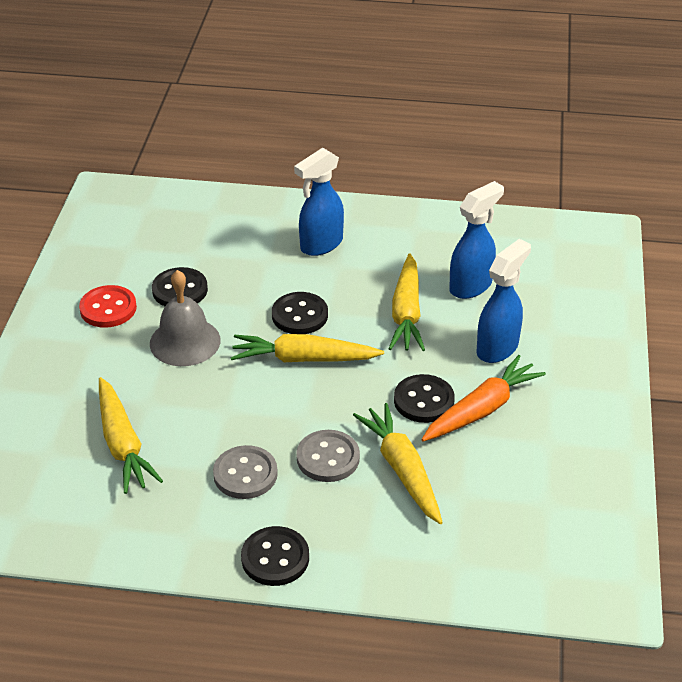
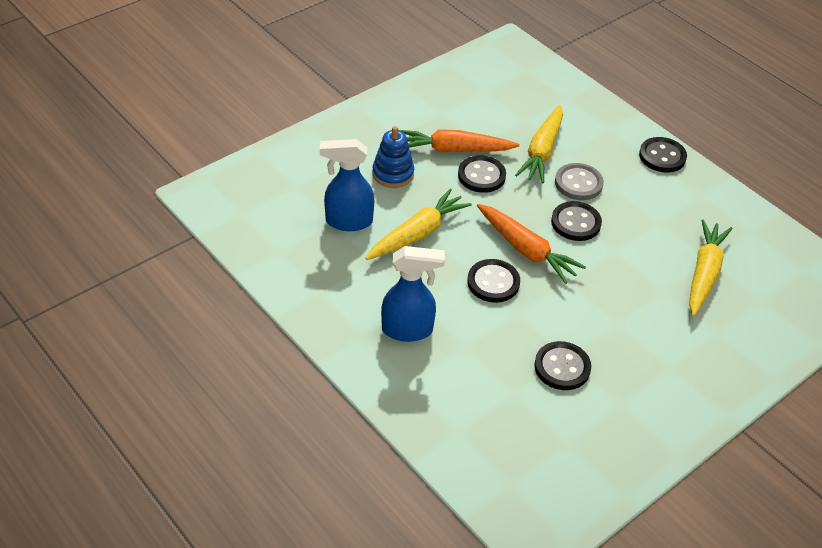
camera: 140 degrees left, 5 degrees up
(108, 308) = (635, 390): red button -> none
(185, 341) = (598, 319): grey bell -> none
(245, 474) = (638, 206): grey button -> none
(287, 413) = (575, 223): none -> black button
(303, 359) = (526, 250): yellow carrot -> orange carrot
(498, 348) = (393, 174): blue spray bottle -> blue stacking toy

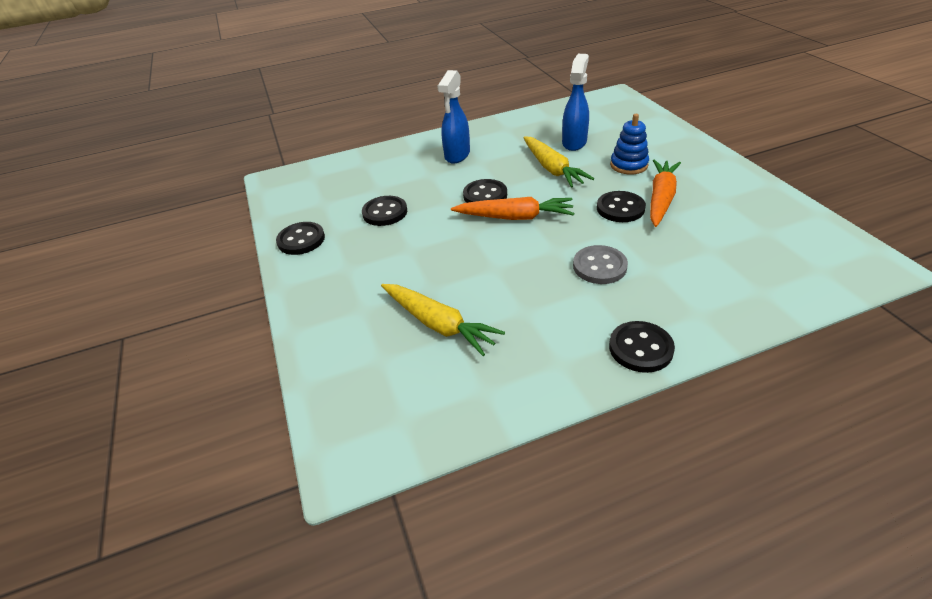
camera: 115 degrees right, 5 degrees down
(526, 250) = (515, 217): orange carrot -> orange carrot turned 150 degrees counterclockwise
(542, 151) = (656, 252): yellow carrot -> none
(575, 223) = (541, 252): black button -> black button (301, 240)

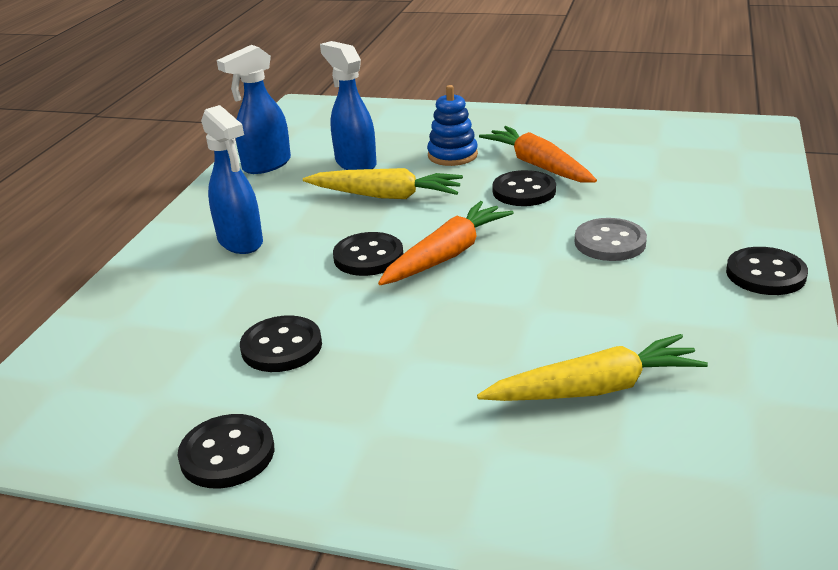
camera: 55 degrees left, 10 degrees down
(536, 121) = (266, 165): none -> blue spray bottle

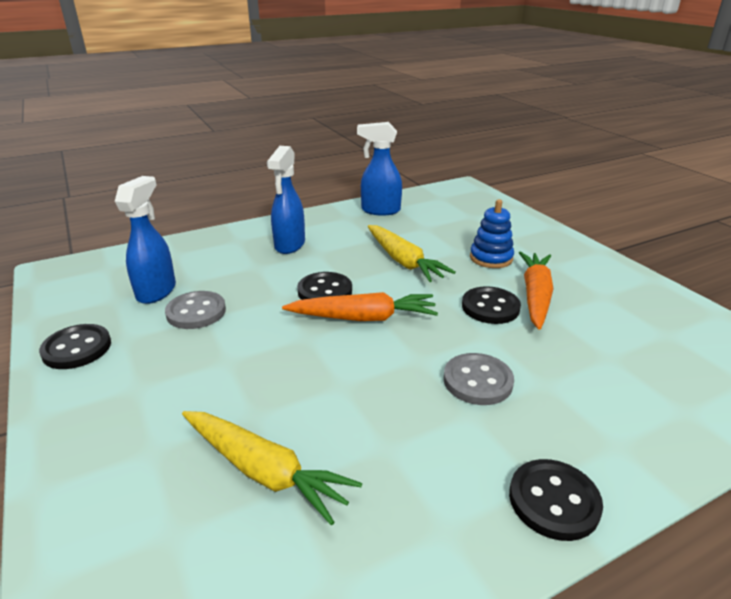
camera: 45 degrees right, 0 degrees up
(281, 347) = (196, 312): black button -> grey button
(355, 163) = (425, 233): blue spray bottle -> blue spray bottle (157, 291)

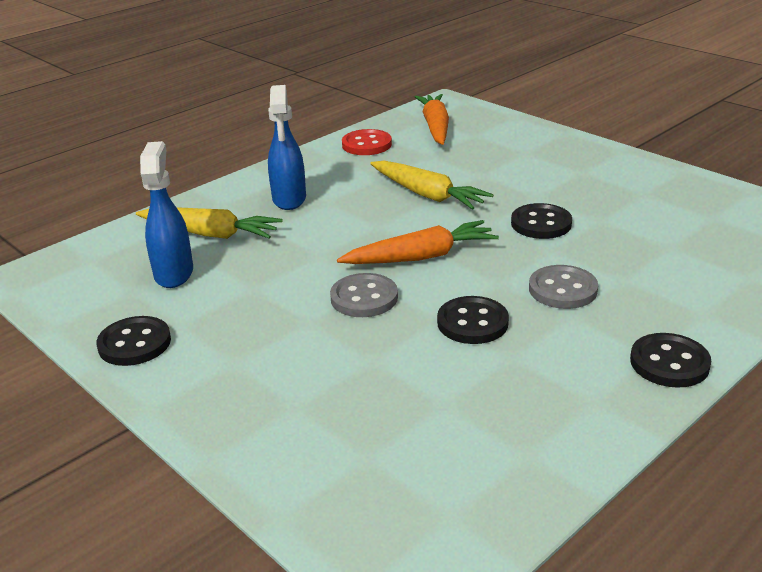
camera: 15 degrees left, 0 degrees up
(196, 312) = (237, 285): grey button -> grey button (364, 298)
(264, 471) = (414, 398): yellow carrot -> yellow carrot (210, 234)
(325, 291) = (363, 239): black button -> black button (472, 323)
(380, 210) = (366, 144): blue spray bottle -> red button
(491, 258) = (517, 176): blue stacking toy -> none
(535, 296) = (579, 205): orange carrot -> orange carrot (435, 127)

